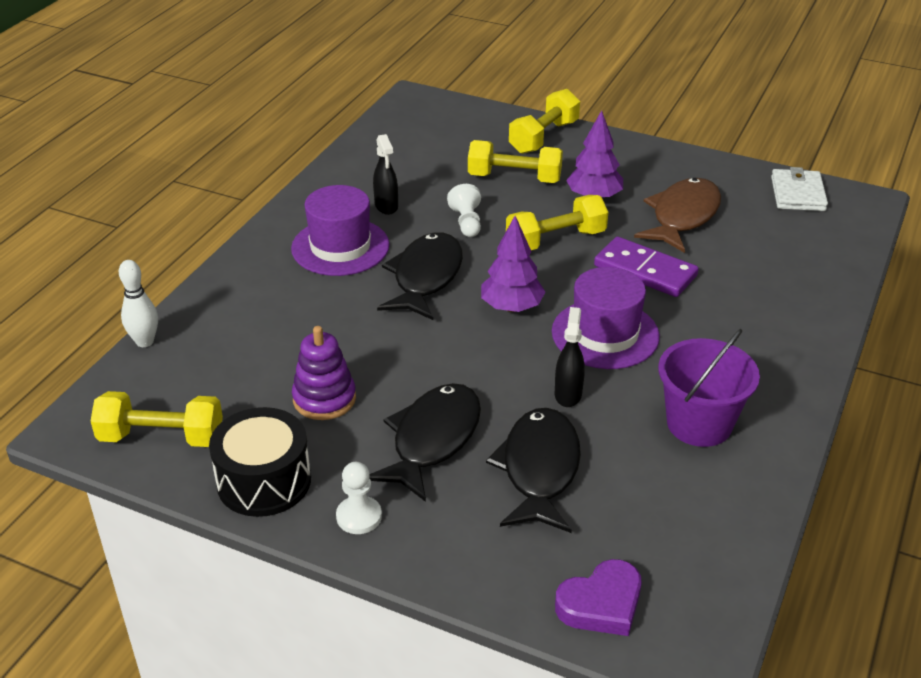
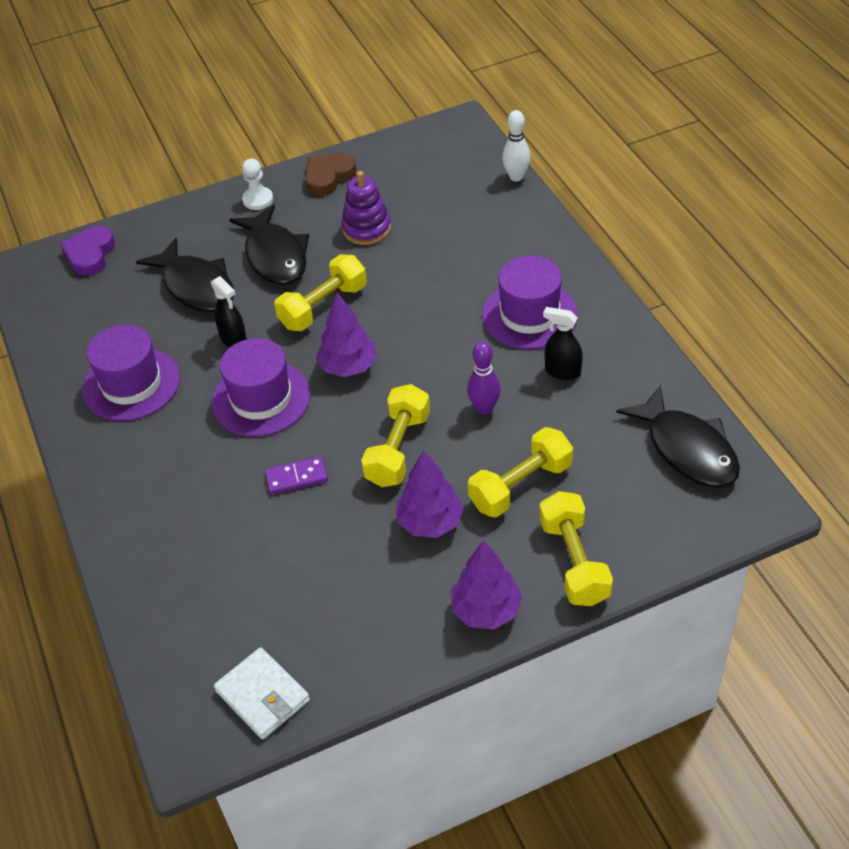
camera: 135 degrees right, 10 degrees up
(161, 437) = (412, 153): yellow dumbbell -> yellow dumbbell (323, 307)
(264, 481) = (328, 177): black drum -> brown heart
(425, 277) = (437, 341): black fish -> black fish (687, 449)
(467, 222) = (484, 408): white pawn -> purple bowling pin
(622, 150) = (486, 610): none -> purple tree
(645, 271) = (296, 477): purple domino -> purple domino, size x0.60
(682, 216) = (333, 565): brown fish -> none
(699, 424) = (131, 384): purple bucket -> purple hat

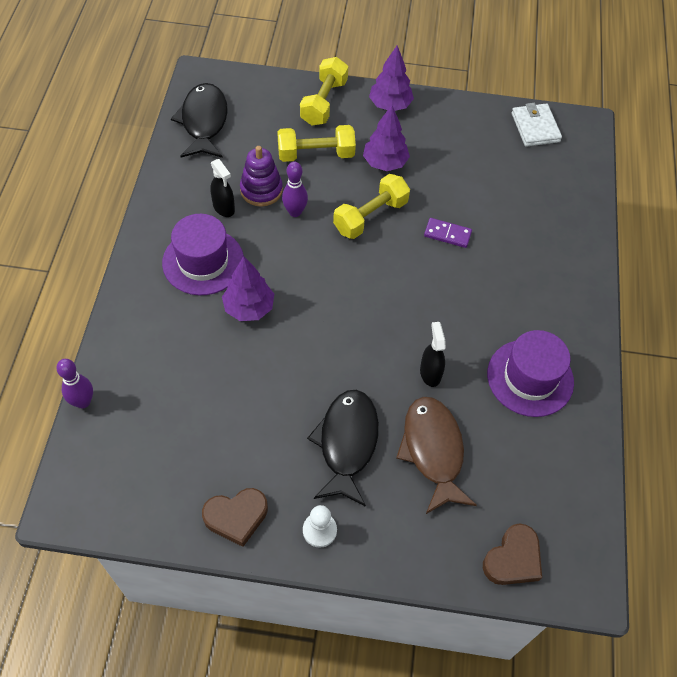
camera: 155 degrees left, 10 degrees up
(90, 255) = (513, 559): purple heart -> brown heart
(196, 286) = (433, 451): black fish -> brown fish
(261, 398) = (438, 306): purple hat -> none
(323, 307) = (342, 361): yellow dumbbell -> none
(348, 367) = (360, 295): purple tree -> purple tree (249, 308)
(366, 229) = (251, 424): purple stacking toy -> purple stacking toy (261, 190)
(516, 177) = (83, 402): white bowling pin -> purple bowling pin

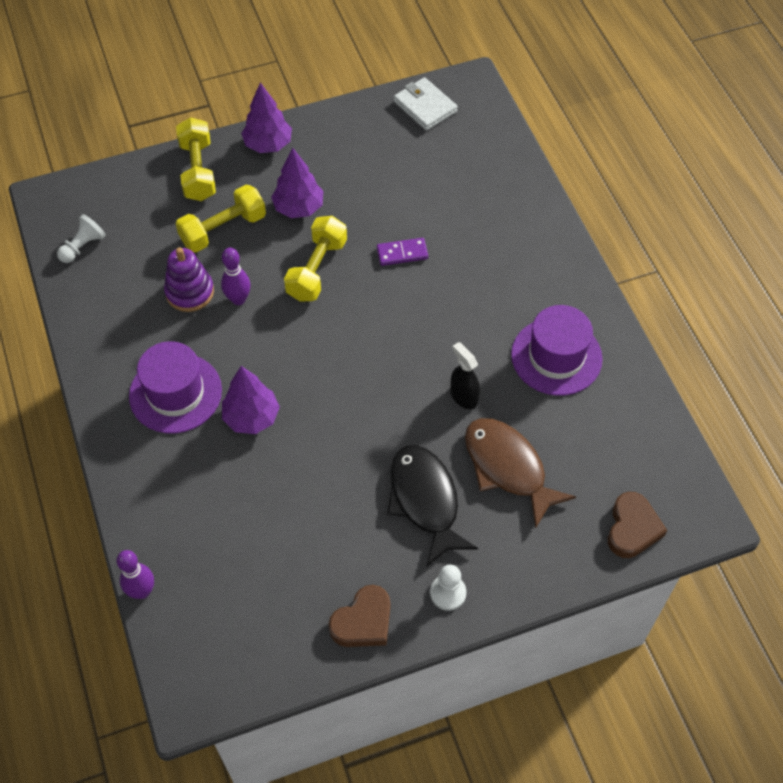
camera: 25 degrees left, 0 degrees up
(204, 122) = (83, 246): black fish -> white pawn
(224, 208) = (162, 328): black spray bottle -> none

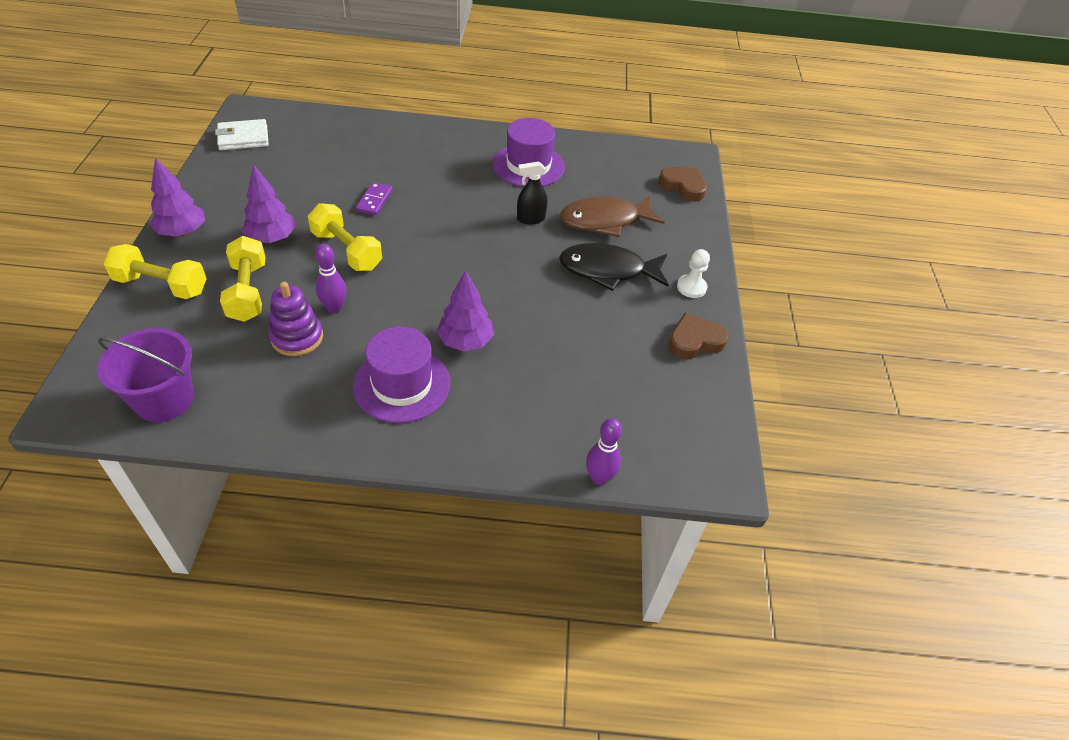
camera: 70 degrees left, 10 degrees down
(83, 246) = (164, 400): white pawn -> purple bucket
(363, 621) = (694, 341): brown heart -> brown heart turned 90 degrees counterclockwise

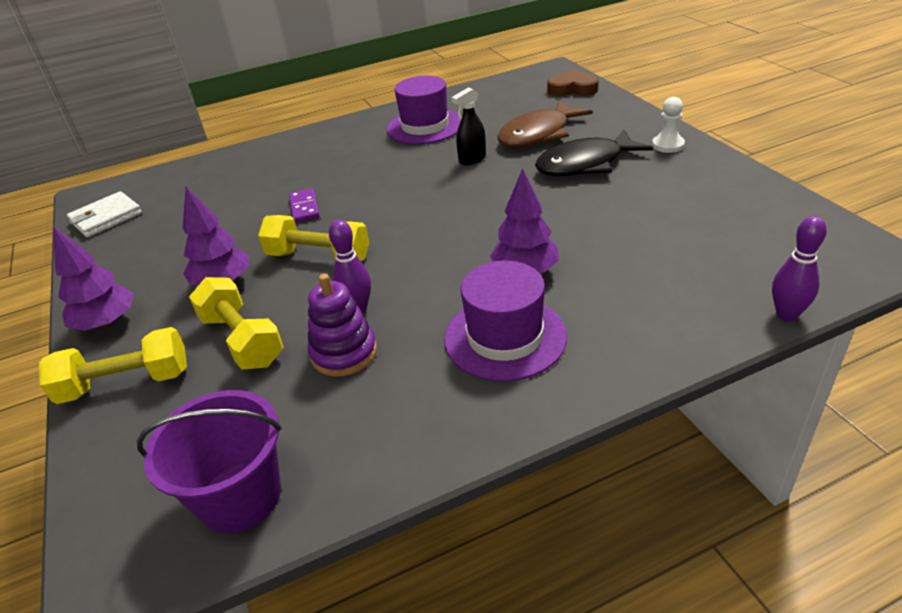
camera: 20 degrees left, 10 degrees down
(694, 341) = (720, 177): brown heart -> none

